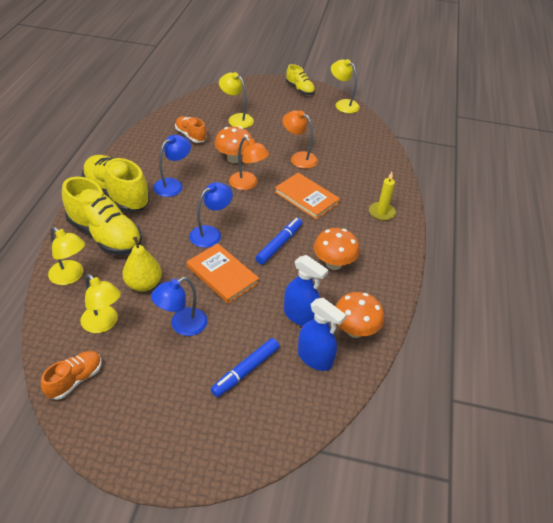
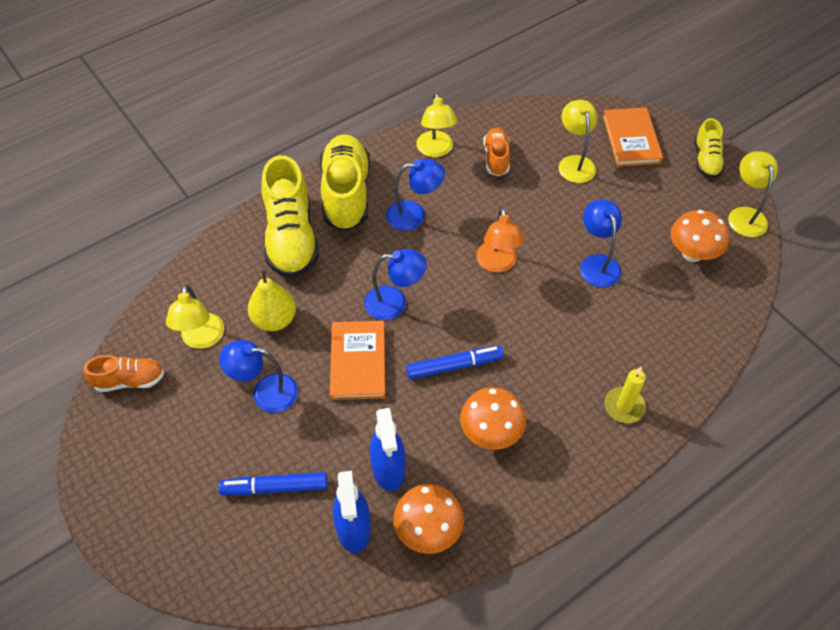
camera: 45 degrees right, 10 degrees up
(71, 276) = (220, 266): yellow lamp -> yellow lamp (436, 150)
(234, 158) = (515, 219): orange mushroom -> orange mushroom (692, 254)
(298, 158) = (597, 263): orange lamp -> blue lamp
(306, 197) = (549, 325): orange book -> orange book (631, 139)

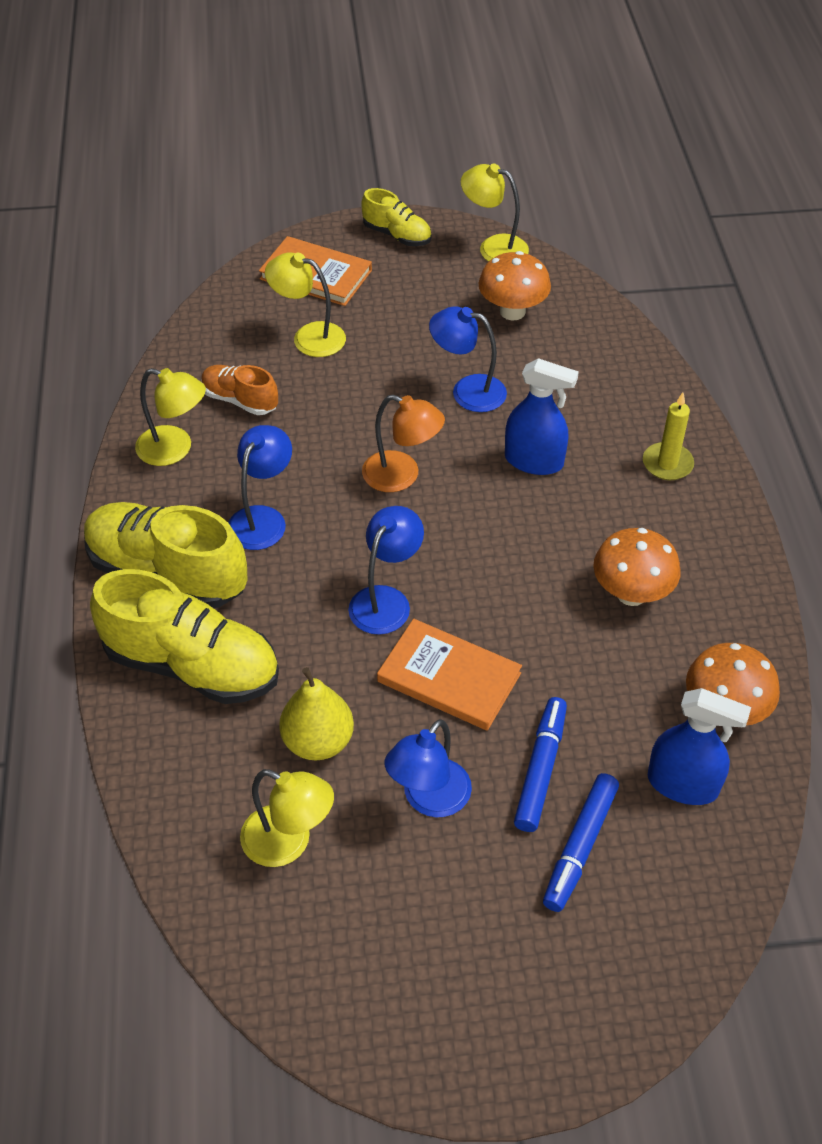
camera: 60 degrees left, 5 degrees down
(130, 380) = (297, 964): orange shoe -> none
(388, 468) = (621, 713): blue spray bottle -> blue spray bottle (534, 461)
(454, 366) = (519, 584): blue marker -> blue marker (540, 769)

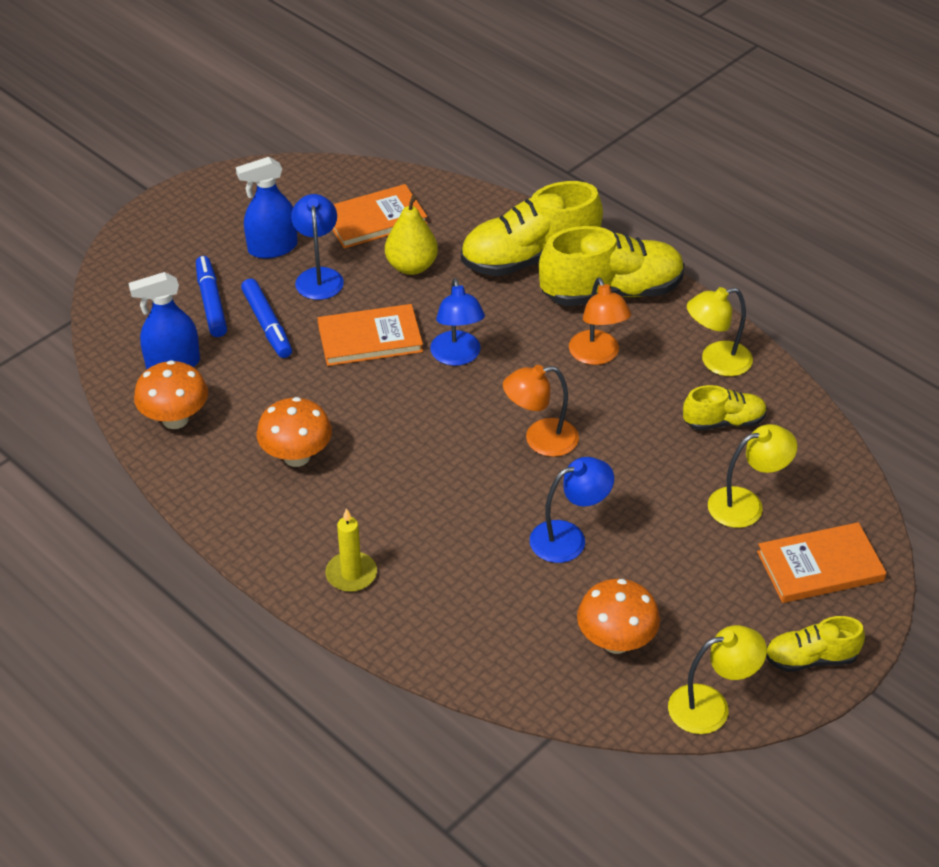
camera: 140 degrees right, 5 degrees down
(240, 400) = (724, 422): orange shoe -> yellow shoe
(262, 518) = (597, 356): blue lamp -> orange lamp
(288, 843) = (375, 219): yellow lamp -> orange book
(534, 461) = (457, 511): blue spray bottle -> blue spray bottle (272, 248)

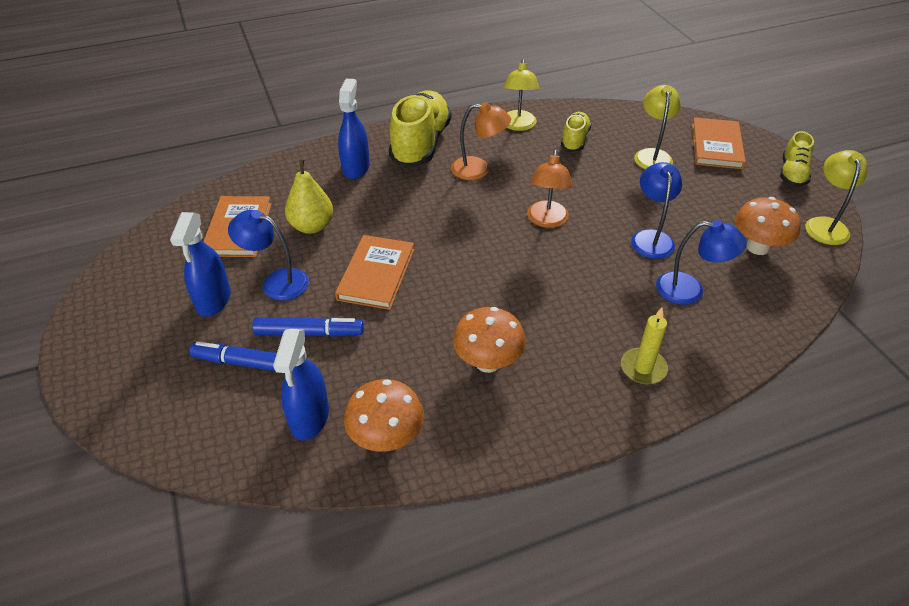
camera: 65 degrees left, 0 degrees up
(457, 356) = (432, 234): blue lamp -> blue lamp (690, 290)
(529, 259) = (356, 168): yellow shoe -> blue spray bottle

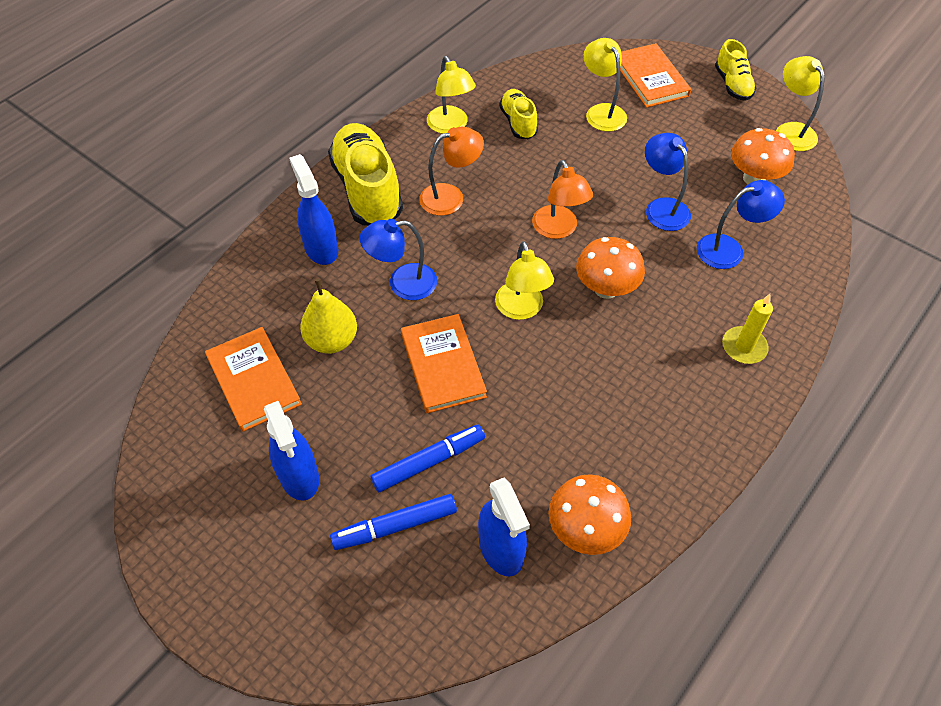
camera: 30 degrees left, 10 degrees up
(276, 282) = (348, 422): blue lamp -> blue lamp (402, 283)
(469, 262) = (521, 309): none -> yellow lamp
(487, 362) = (615, 407): orange mushroom -> orange mushroom (606, 289)

